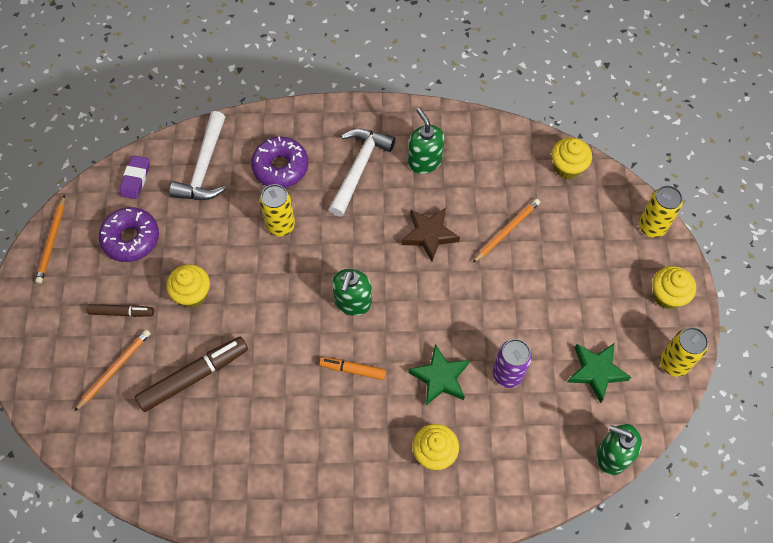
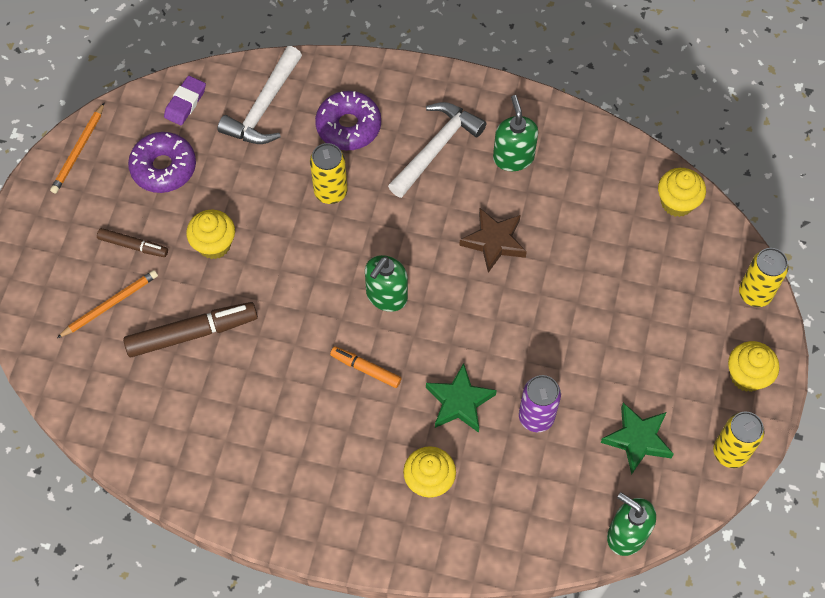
camera: 15 degrees right, 0 degrees up
(506, 231) = (584, 258): orange pencil -> none

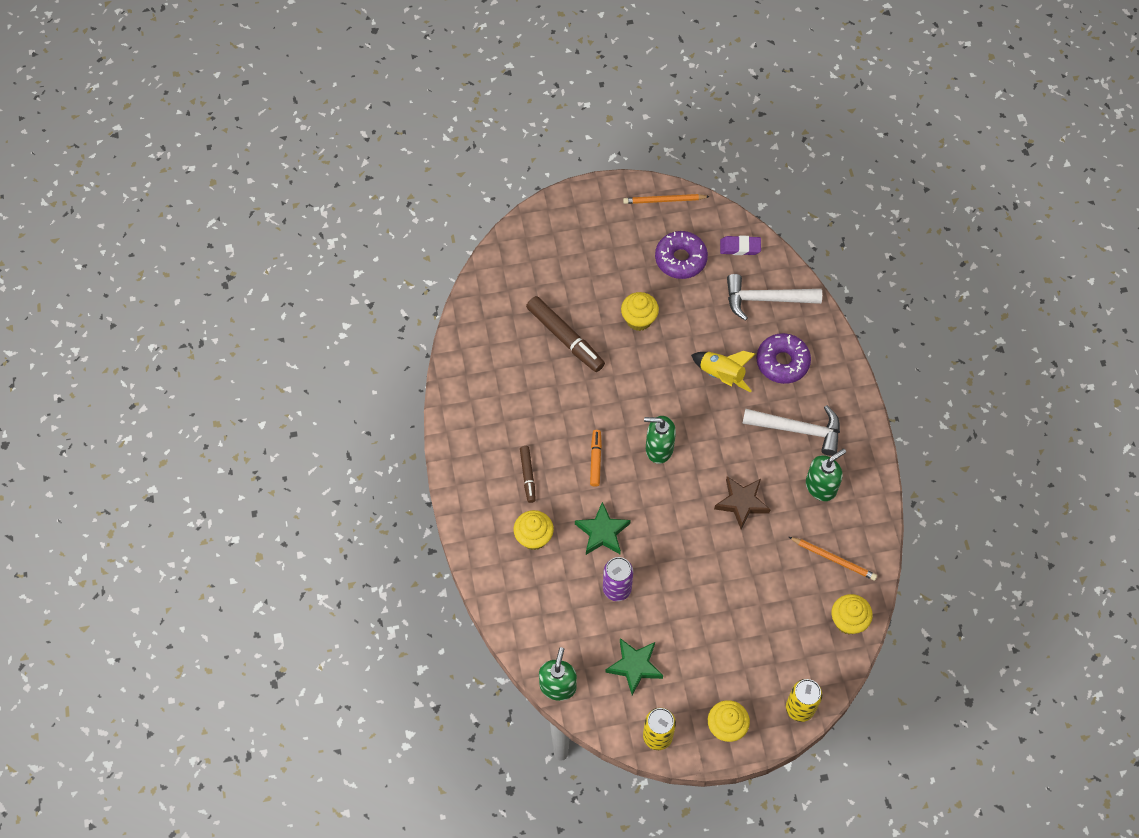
camera: 65 degrees right, 0 degrees up
(110, 304) = (560, 278): orange pencil -> orange pencil (833, 559)
(133, 246) = (610, 270): brown marker -> brown marker (527, 476)
(330, 192) = (721, 375): yellow can -> yellow rocket

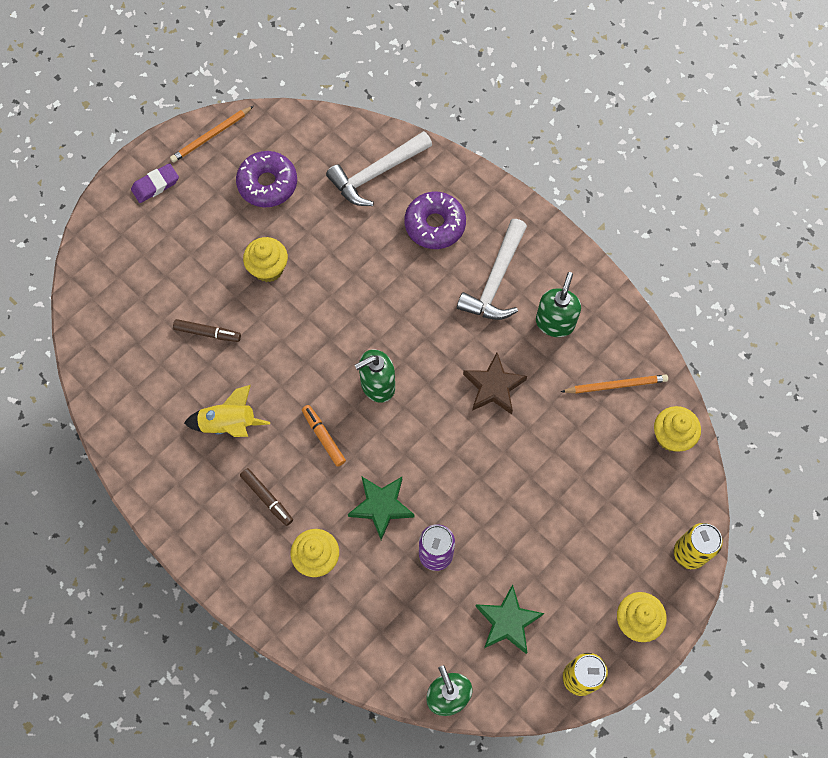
camera: 35 degrees left, 5 degrees up
(565, 338) = (207, 333): brown marker -> brown marker, size x0.56
(721, 375) = (386, 273): yellow rocket -> yellow rocket (228, 424)
(740, 247) = (317, 138): purple eraser -> purple eraser (155, 185)
(798, 429) = (495, 280): white hammer -> white hammer turned 135 degrees clockwise

